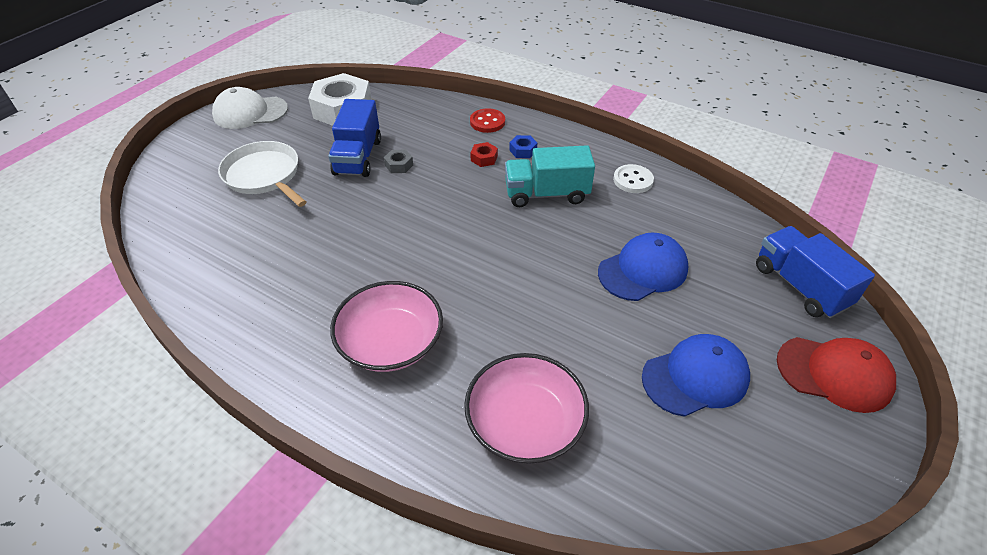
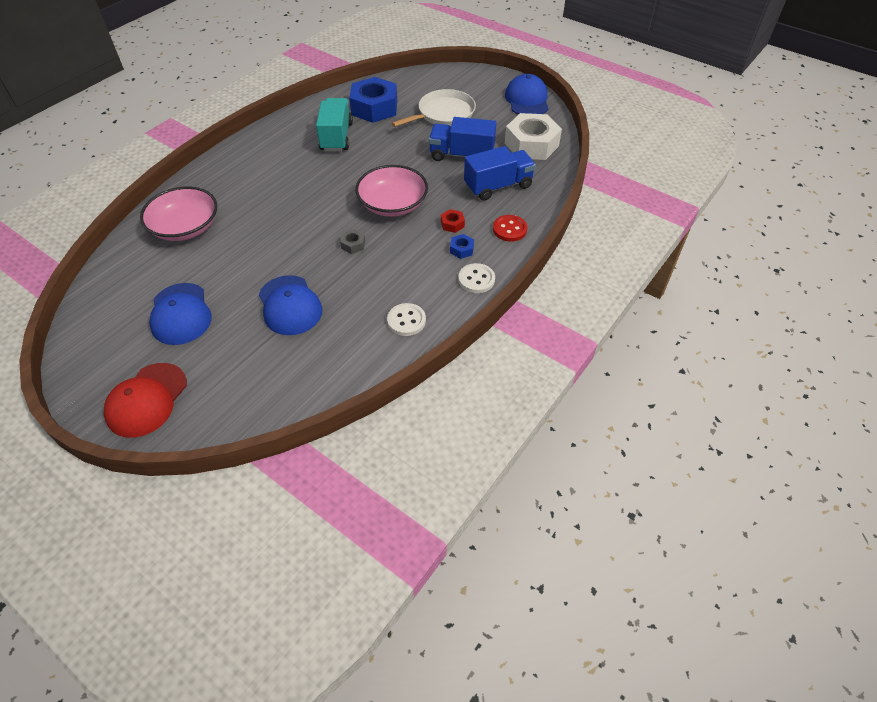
camera: 95 degrees right, 5 degrees up
(230, 242) = (374, 107): none -> blue nut
(250, 112) = (527, 100): white cap -> blue cap
(390, 342) = (267, 174): pink bowl -> pink bowl (393, 204)
(399, 165) = (448, 176): grey nut -> grey nut (353, 244)
(546, 194) = (396, 259): turquoise truck -> turquoise truck (336, 137)
(564, 140) = (476, 279): none -> white button
(800, 286) = (238, 410): blue truck -> blue truck (498, 186)

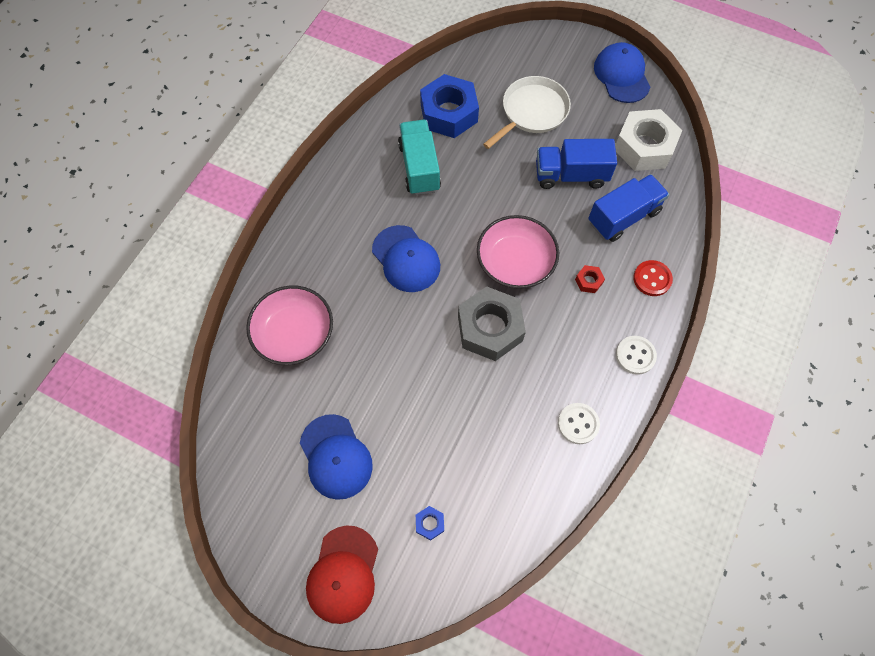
camera: 10 degrees left, 15 degrees up
(290, 305) = (449, 424): blue cap -> blue cap (406, 259)
(353, 244) = (490, 328): grey nut -> grey nut, size x2.43
(461, 249) = (608, 316): blue nut -> blue nut (430, 523)

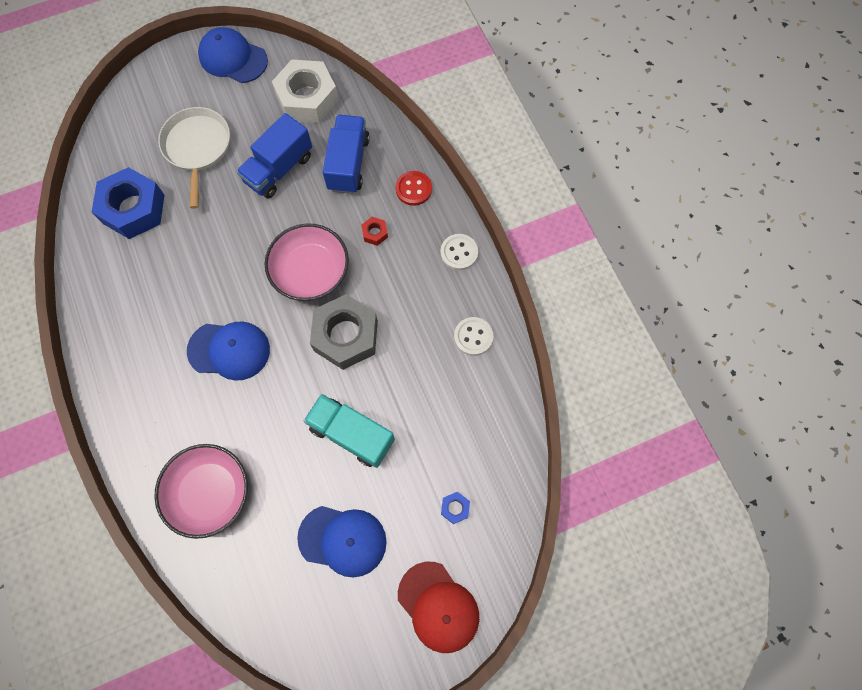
camera: 50 degrees left, 5 degrees up
(419, 167) = (159, 273): turquoise truck -> turquoise truck (352, 434)

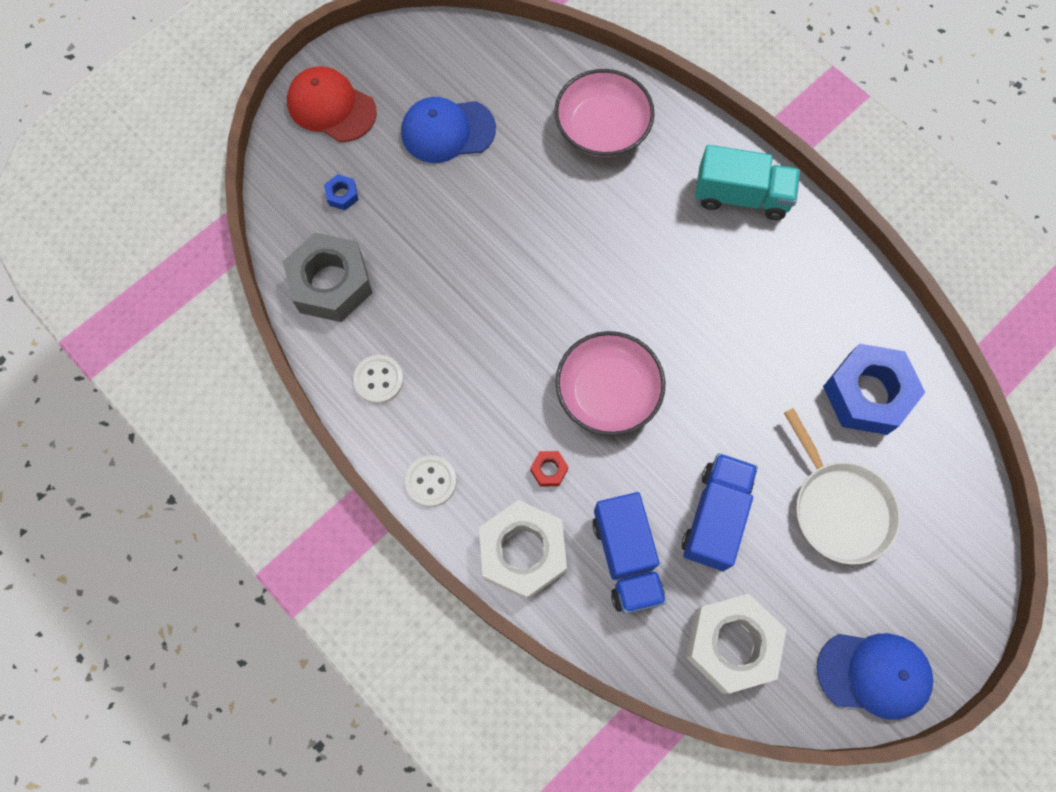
camera: 160 degrees right, 0 degrees up
(229, 350) = (656, 268): blue cap -> none
(346, 336) = (530, 329): grey nut -> grey nut (331, 283)
(352, 434) = (479, 229): turquoise truck -> turquoise truck (741, 196)
(413, 189) = (522, 552): red button -> white nut

